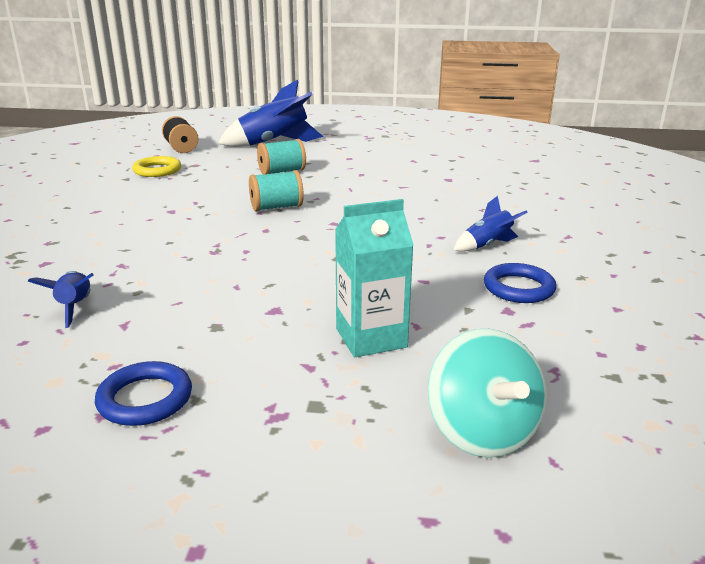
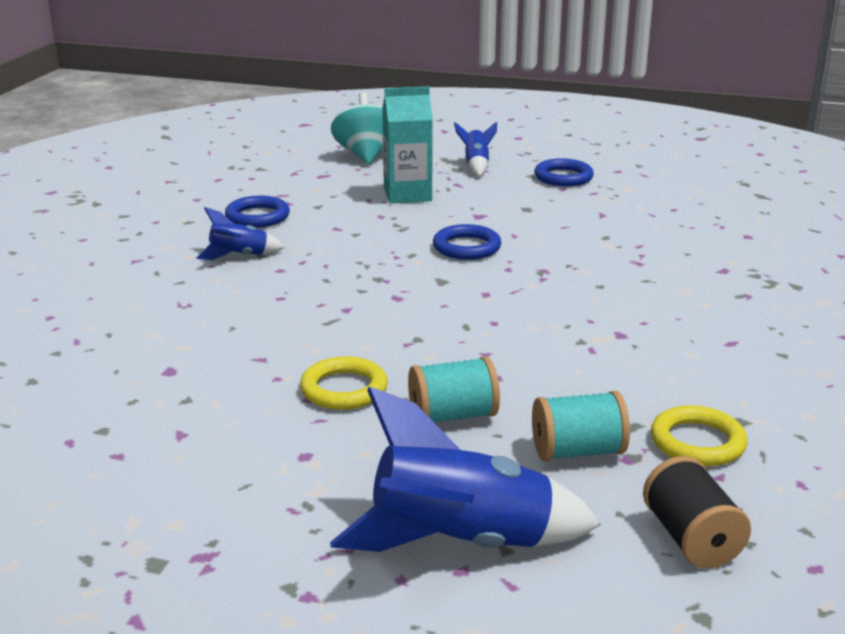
camera: 170 degrees left, 0 degrees up
(75, 307) = (653, 228): blue rocket -> blue rocket (476, 165)
(276, 207) = (469, 328): turquoise spool -> turquoise spool (578, 452)
(285, 268) = (466, 247): none -> blue ring
(344, 177) = (344, 389): none -> yellow ring

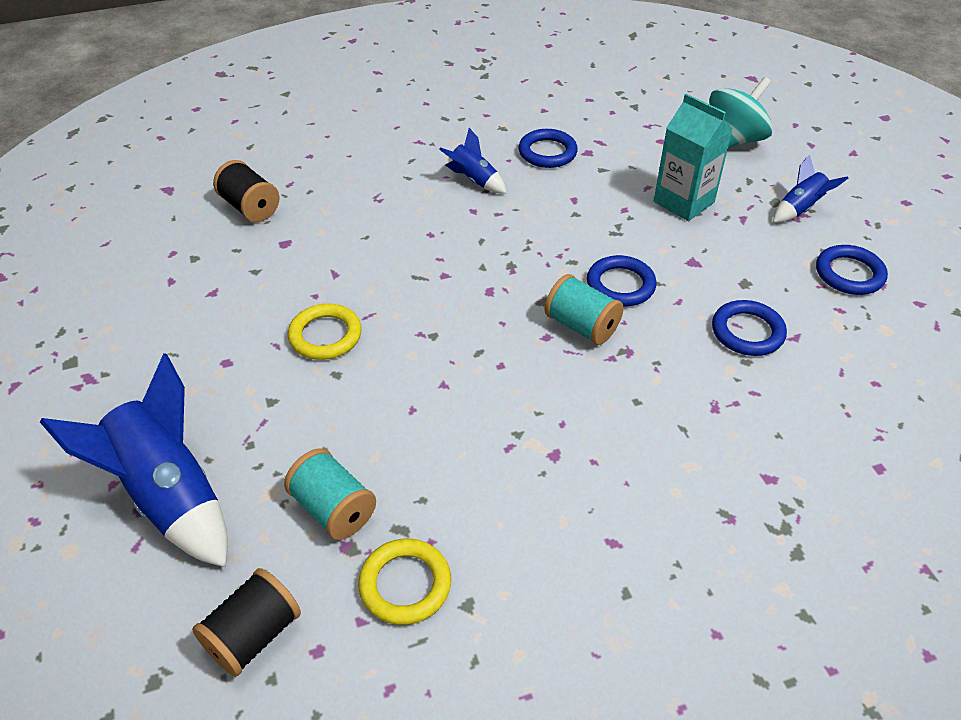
camera: 55 degrees right, 20 degrees up
(75, 373) = (250, 207): none -> black spool
(453, 416) = (332, 411): turquoise spool -> turquoise spool (582, 326)
(577, 226) = (747, 332): none -> blue ring

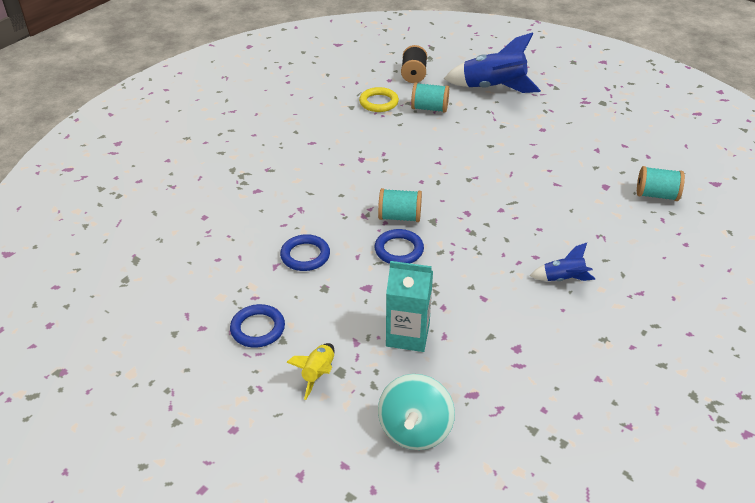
camera: 145 degrees right, 5 degrees down
(250, 207) = (656, 195): black spool -> turquoise spool
(325, 335) = (517, 156): yellow ring -> none
(547, 152) = (544, 331): blue ring -> none
(800, 209) = (318, 374): blue rocket -> yellow rocket

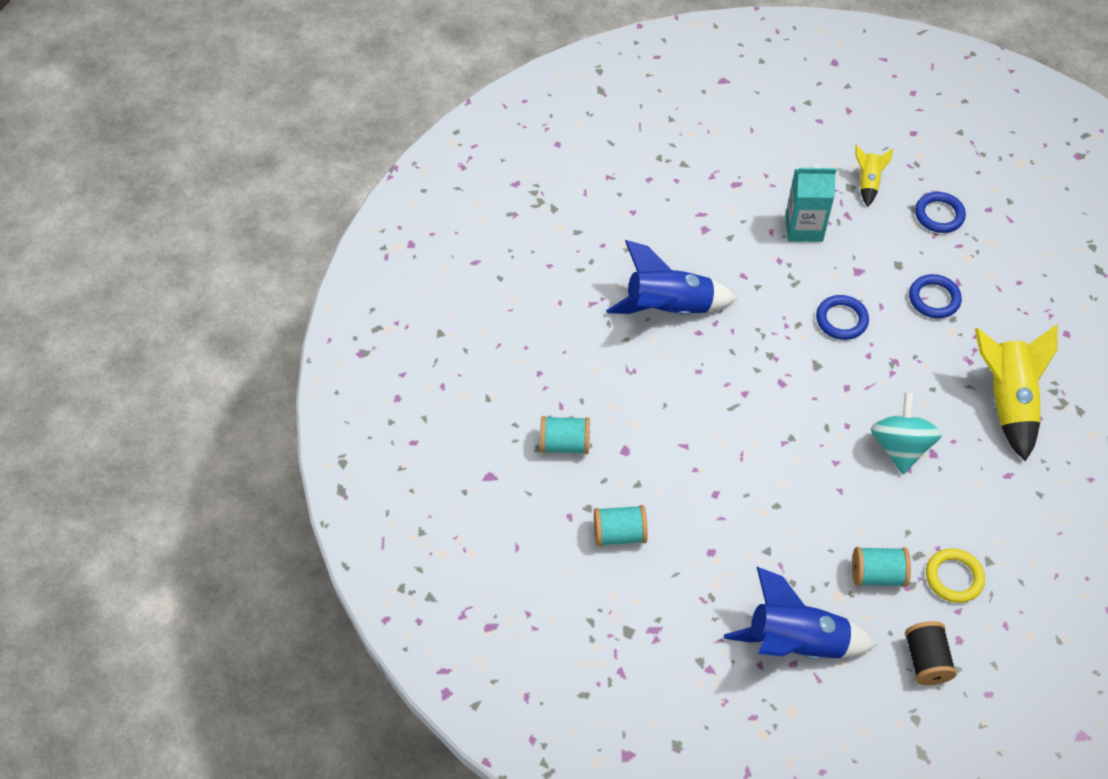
camera: 170 degrees right, 15 degrees up
(285, 181) = (1007, 401): none -> yellow rocket
(399, 217) = (855, 365): turquoise spool -> turquoise spool (619, 534)
(415, 429) = (775, 151): turquoise spinning top -> turquoise spinning top (900, 447)
(563, 279) = (668, 308): blue rocket -> blue rocket, size x1.98

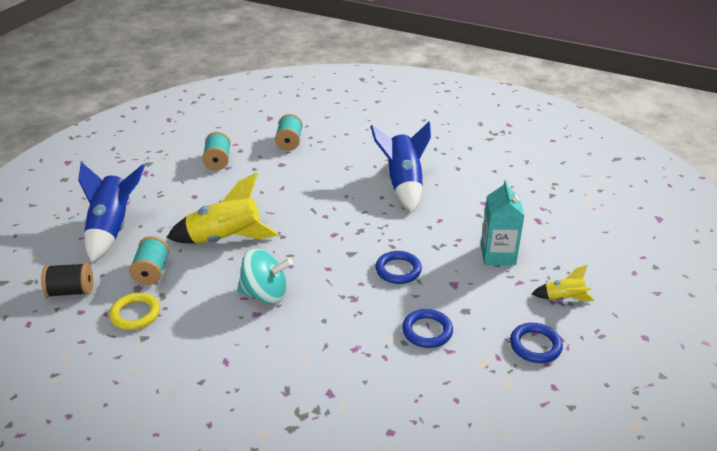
camera: 90 degrees right, 20 degrees down
(1007, 401) = (307, 371): yellow rocket -> yellow rocket (225, 239)

